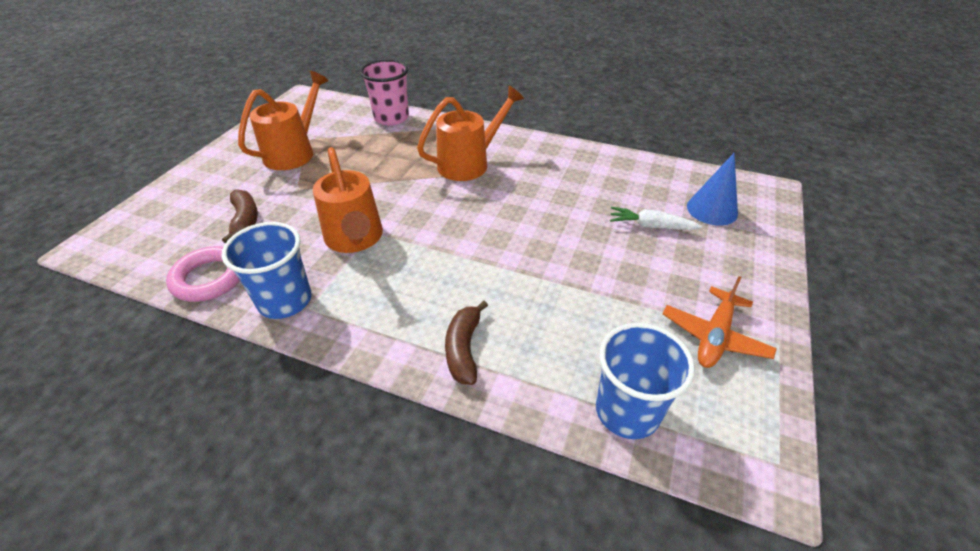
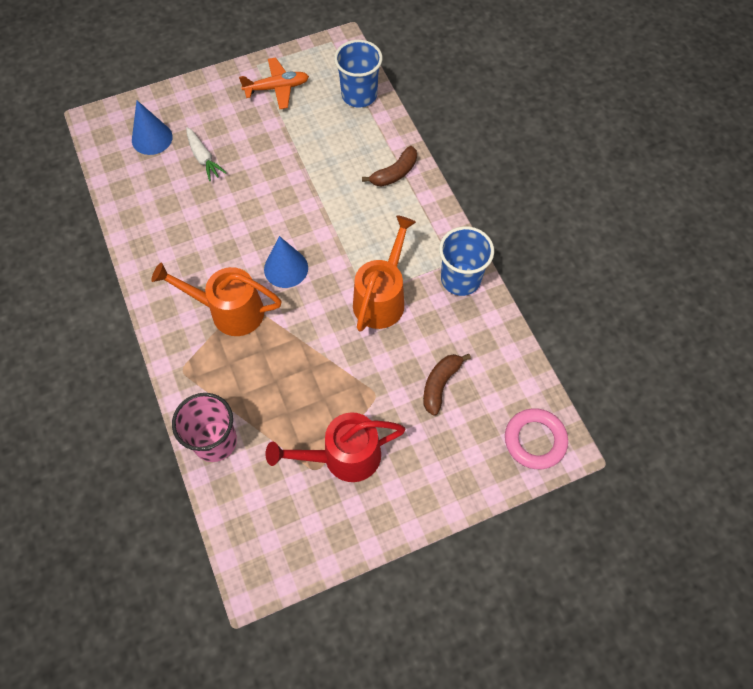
camera: 135 degrees left, 20 degrees up
(209, 278) = (494, 338): pink ring -> pink ring (535, 440)
(294, 152) = (342, 457): orange watering can -> red watering can
(464, 207) = (286, 268): none -> blue cone

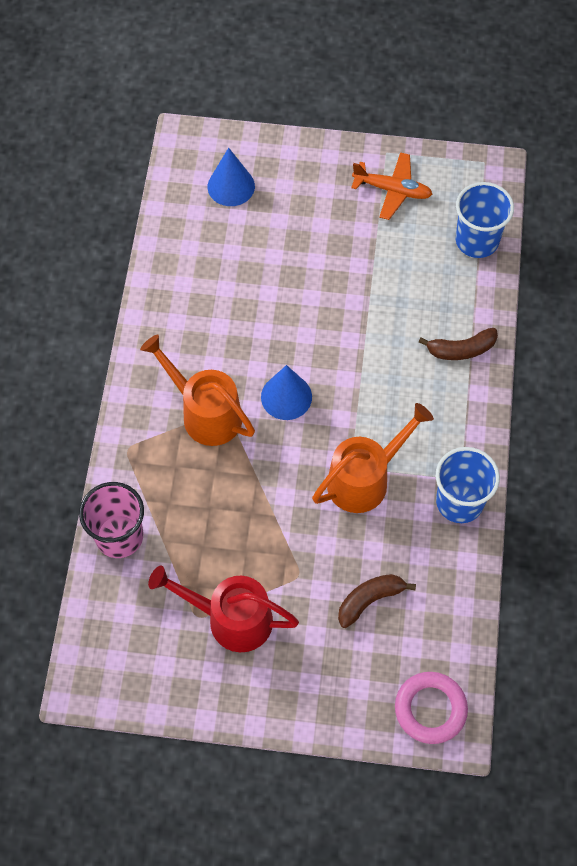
camera: 30 degrees right, 0 degrees up
(203, 158) = (271, 234): white carrot -> none

